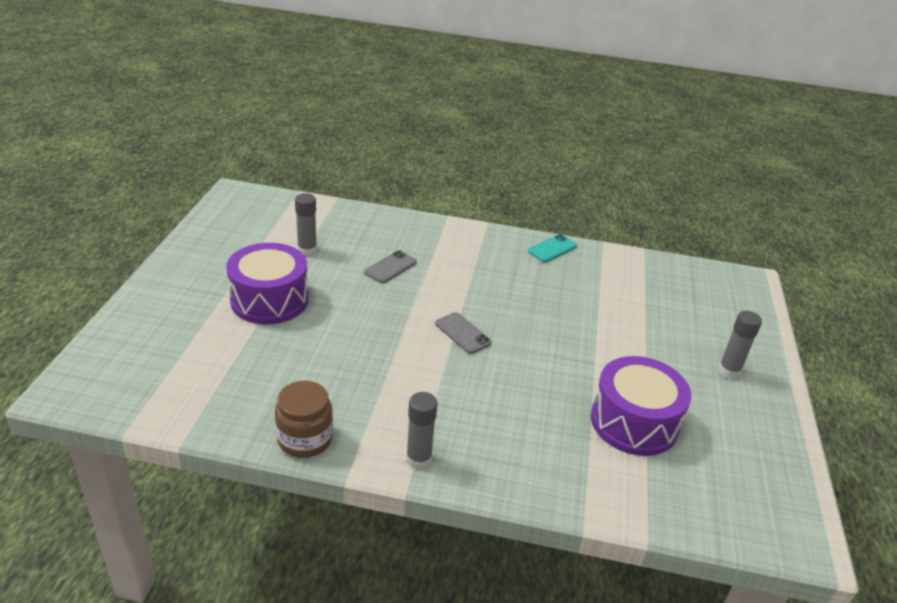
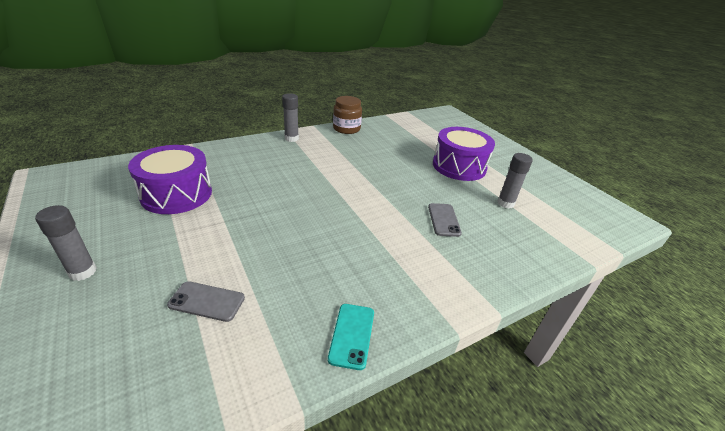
camera: 140 degrees right, 0 degrees up
(462, 333) = (336, 198): grey phone -> grey phone (207, 301)

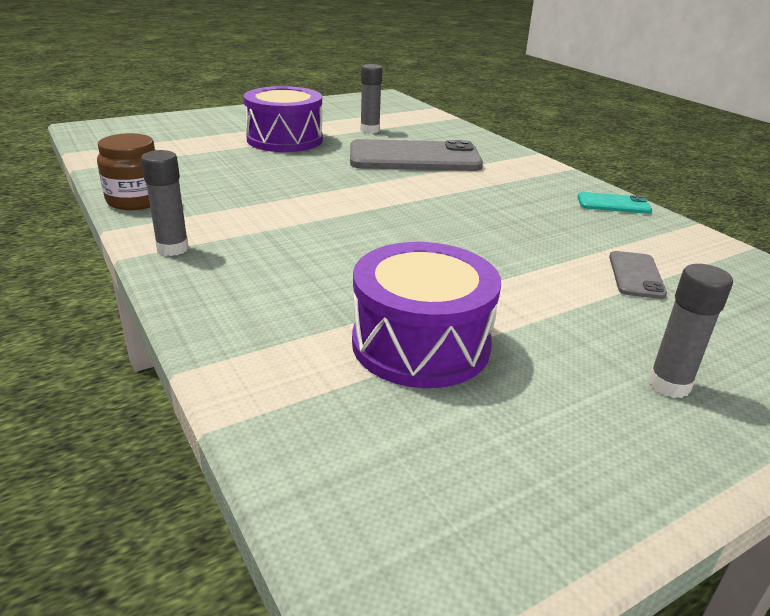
camera: 90 degrees left, 5 degrees down
(443, 220) = (414, 158): grey phone -> grey phone, size x2.17

